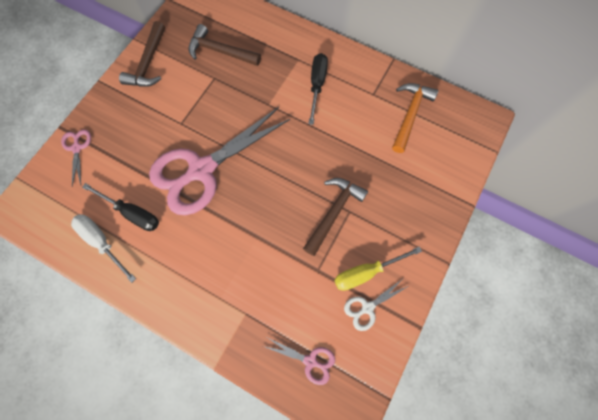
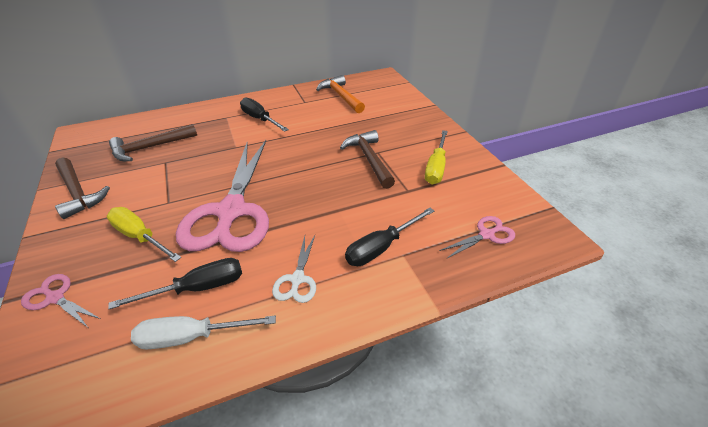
camera: 50 degrees left, 30 degrees down
(143, 140) = (140, 237): none -> yellow screwdriver
(242, 294) = (381, 247): none -> black screwdriver
(367, 307) = (466, 181): white scissors -> white scissors (297, 279)

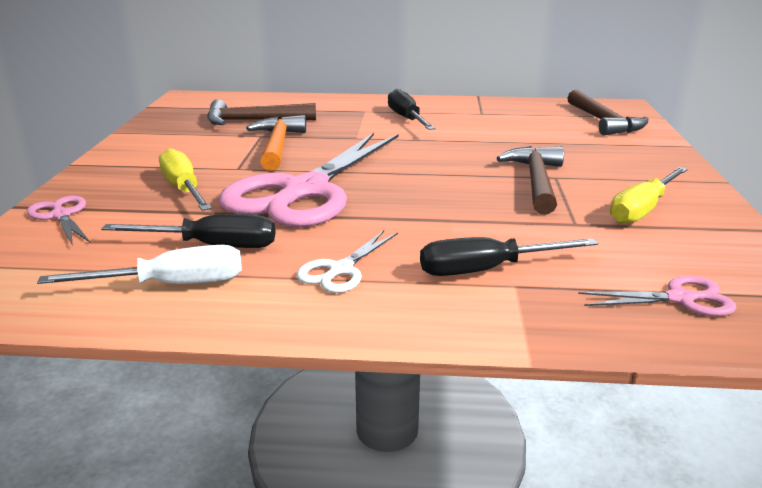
camera: 25 degrees right, 15 degrees down
(78, 193) = (149, 142): brown hammer -> brown hammer (603, 121)
(191, 337) = (171, 285): white screwdriver -> white screwdriver turned 150 degrees clockwise
(341, 96) = (540, 116): orange hammer -> orange hammer (278, 145)

